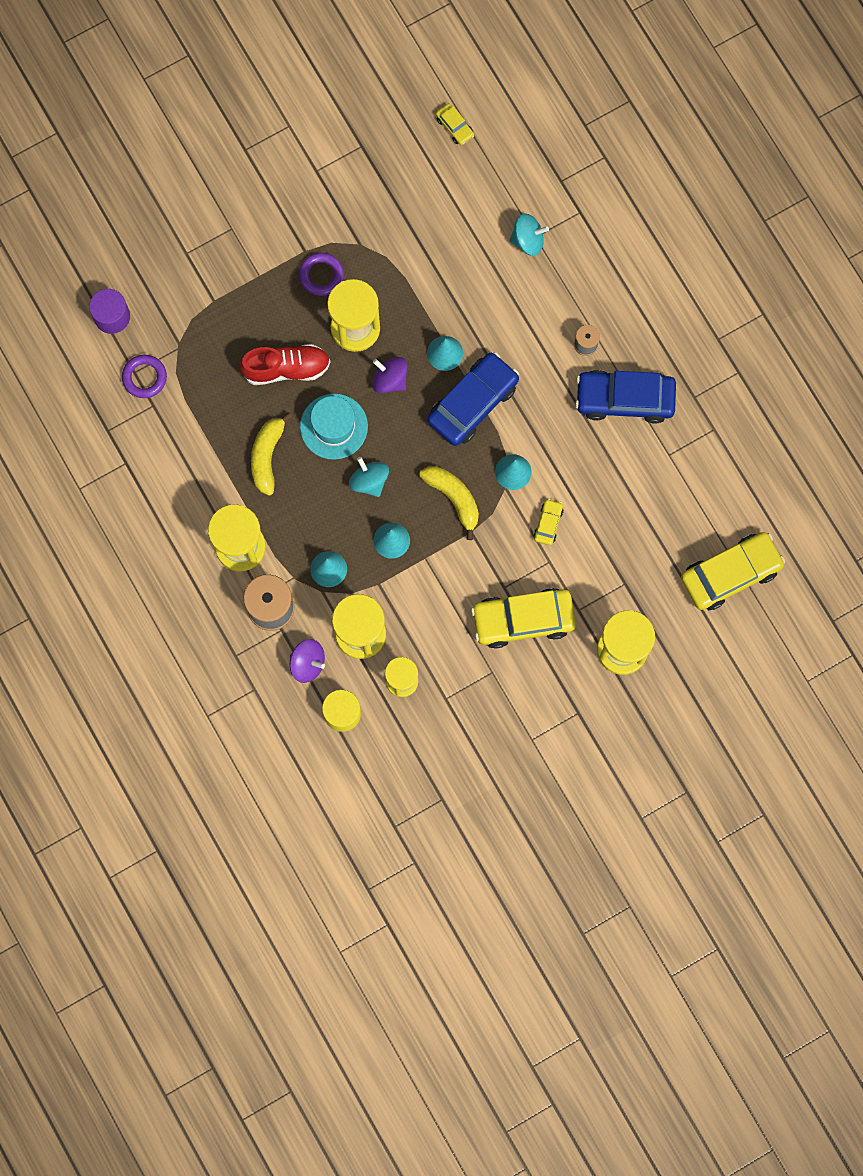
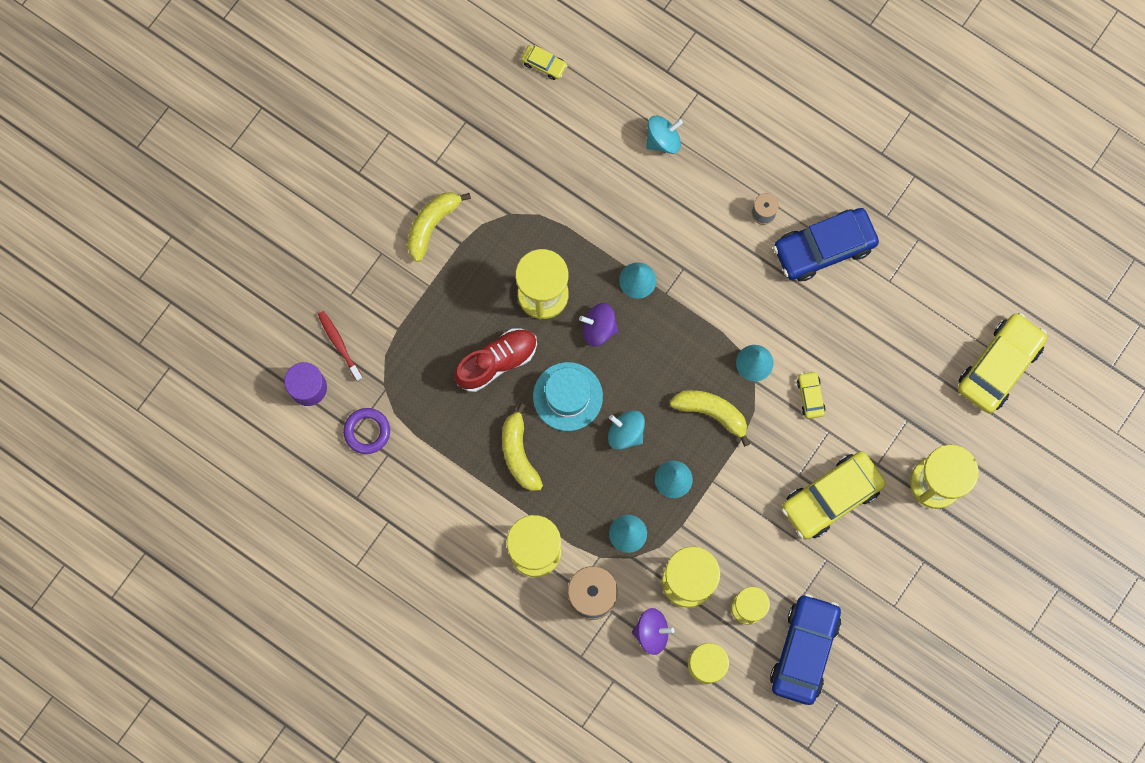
camera: 25 degrees left, 0 degrees up
(156, 291) = (339, 344): none -> red toothbrush
(287, 224) = (432, 225): none -> yellow banana
(321, 275) = (487, 259): purple ring -> none
(473, 403) = (686, 315): blue car -> blue car (804, 650)

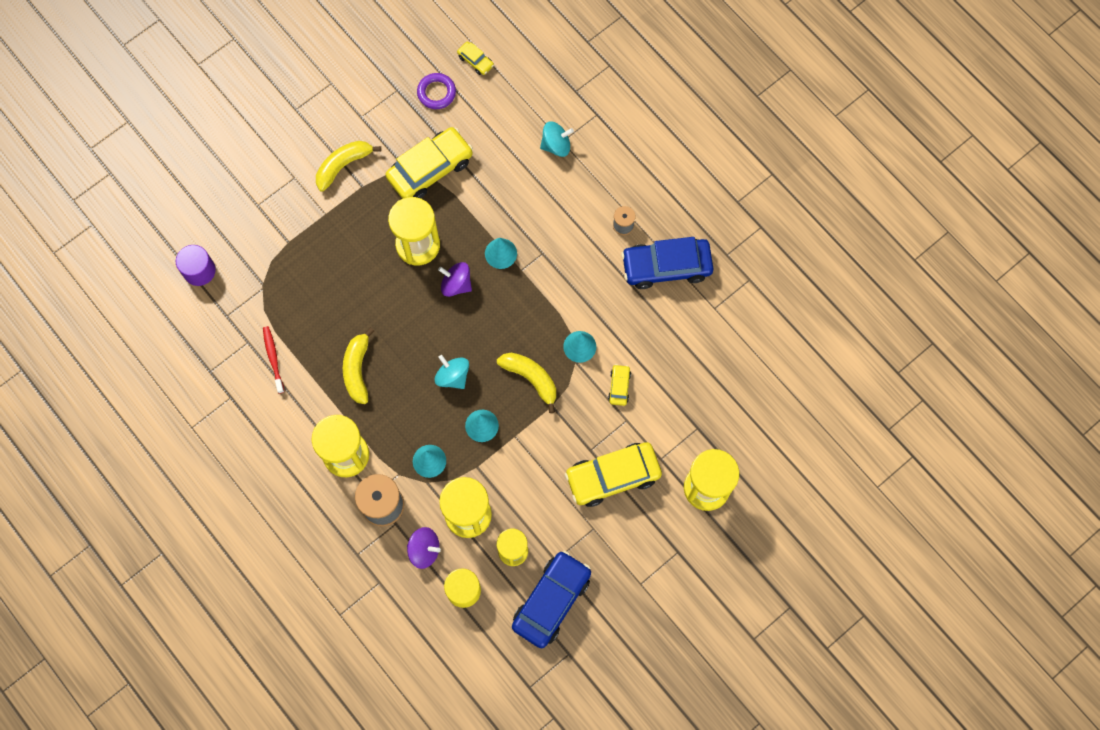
camera: 15 degrees right, 5 degrees down
(339, 344) = (236, 242): red toothbrush -> red toothbrush (273, 358)
(367, 431) = (236, 319): purple ring -> purple ring (436, 93)
(497, 362) = (362, 290): red shoe -> none
(567, 396) = (413, 333): turquoise hat -> none
(999, 366) = (789, 403): yellow car -> yellow car (430, 169)

